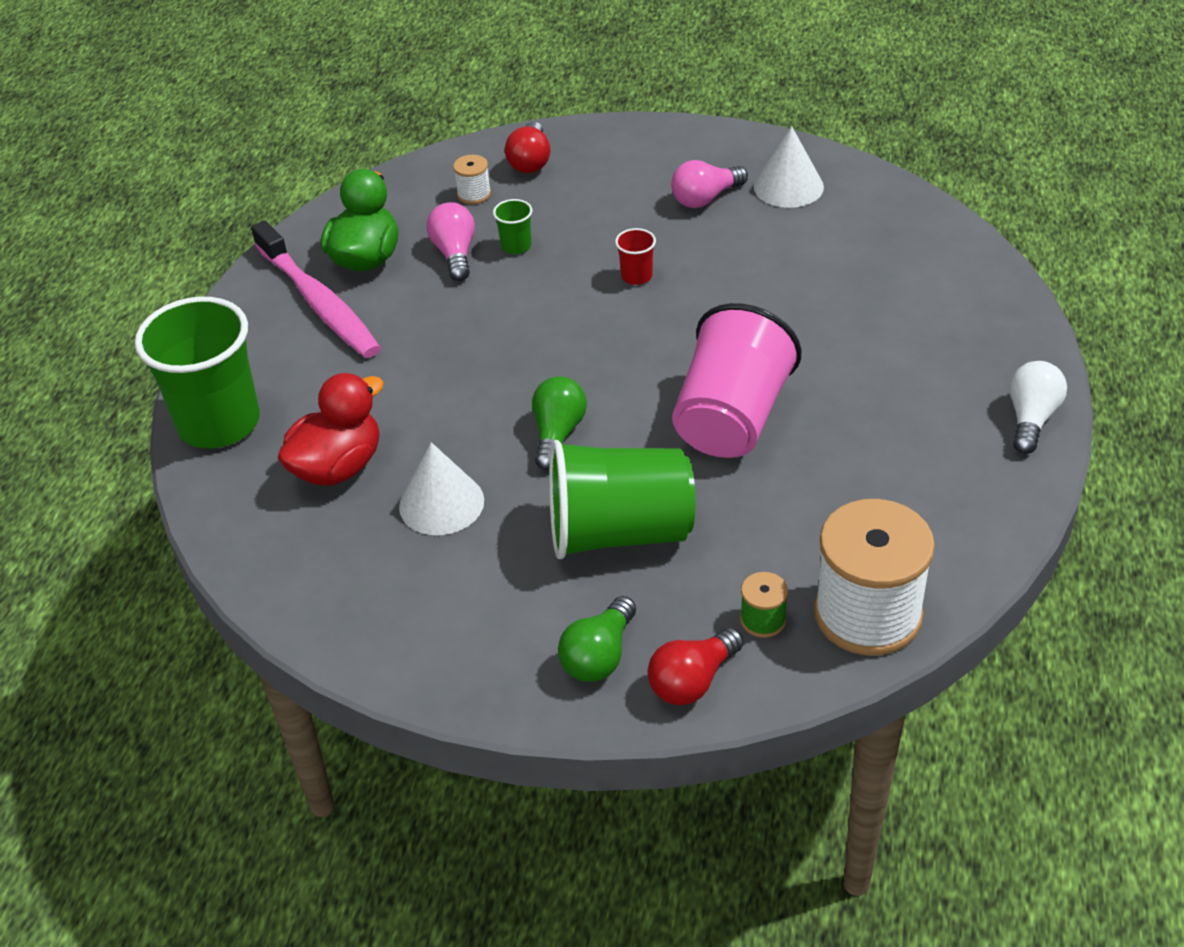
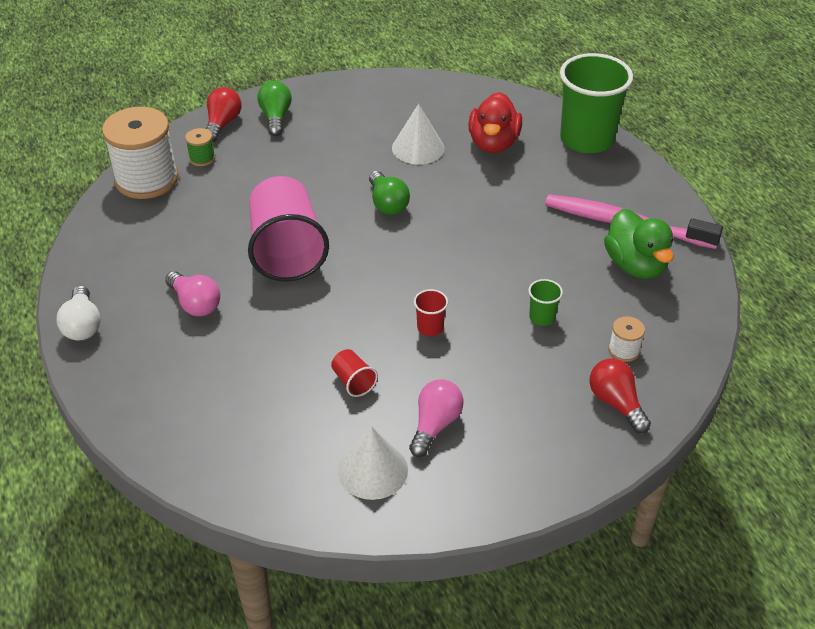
camera: 145 degrees right, 0 degrees up
(455, 254) = (579, 293): pink light bulb -> pink light bulb (195, 304)
(619, 532) = (308, 169): green cup -> none
(754, 256) = (353, 382): none -> red cup

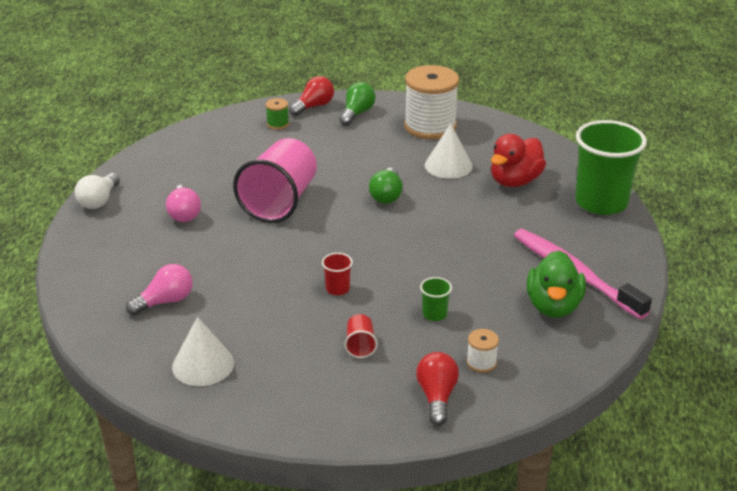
camera: 30 degrees right, 10 degrees down
(147, 179) = (226, 126): white spool -> white spool (430, 126)
(353, 382) = (245, 303): red cup -> red cup (360, 345)
(435, 425) = (277, 354): pink light bulb -> pink light bulb (165, 301)

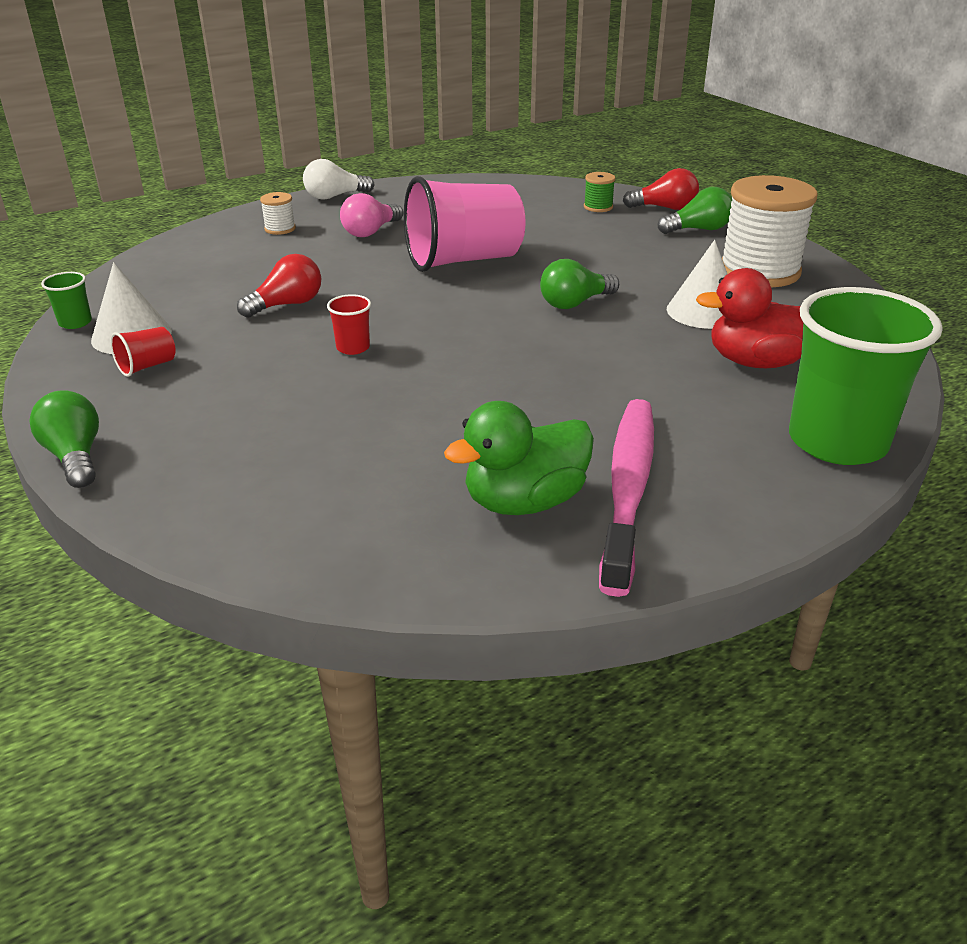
camera: 50 degrees right, 0 degrees up
(165, 301) = (216, 280): pink light bulb -> none
(339, 436) = (75, 457): none -> green light bulb
(360, 345) = (262, 402): red cup -> red cup (147, 366)
(434, 314) = (384, 422): green cup -> green cup (75, 322)
(437, 397) = (214, 491): red light bulb -> red light bulb (287, 305)
(481, 362) = (323, 495): white spool -> white spool (280, 229)

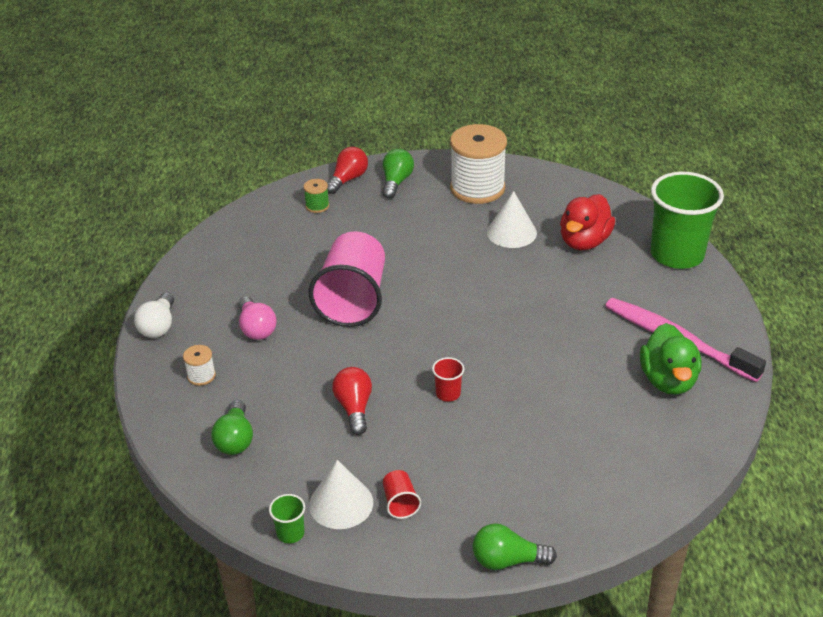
camera: 60 degrees left, 5 degrees up
(575, 303) = (460, 277): green light bulb -> green light bulb (235, 439)

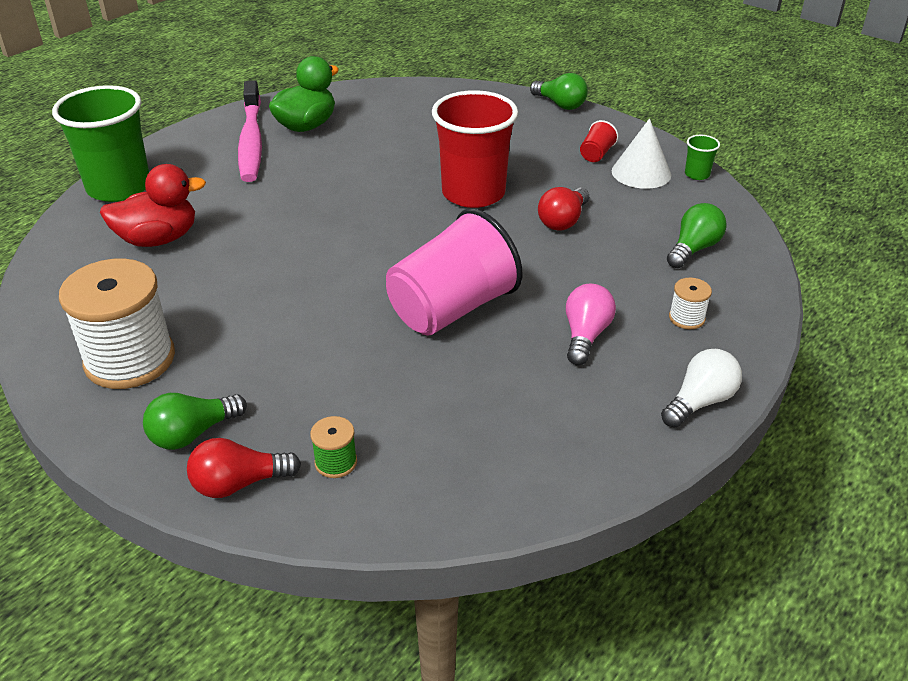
camera: 140 degrees left, 0 degrees up
(448, 394) = (473, 193): red cup -> red cup, size x2.46
(511, 232) = (197, 286): white cone -> none

